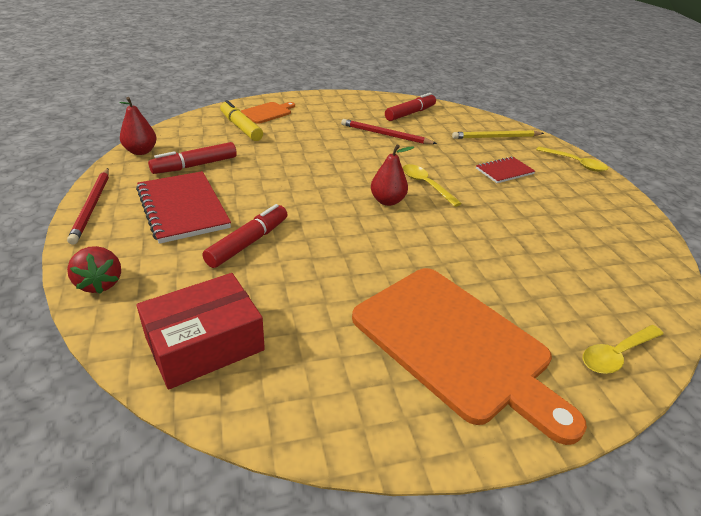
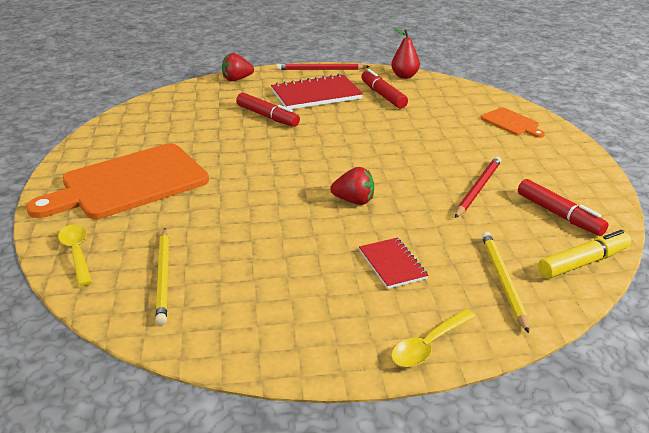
camera: 100 degrees right, 5 degrees down
(205, 344) = (173, 107): red box -> none
(241, 127) = (466, 110): yellow marker -> yellow marker (583, 262)
(387, 201) = (322, 175): red pear -> none
(426, 185) = (354, 201): yellow spoon -> red strawberry
(601, 280) = (164, 277): none -> yellow pencil

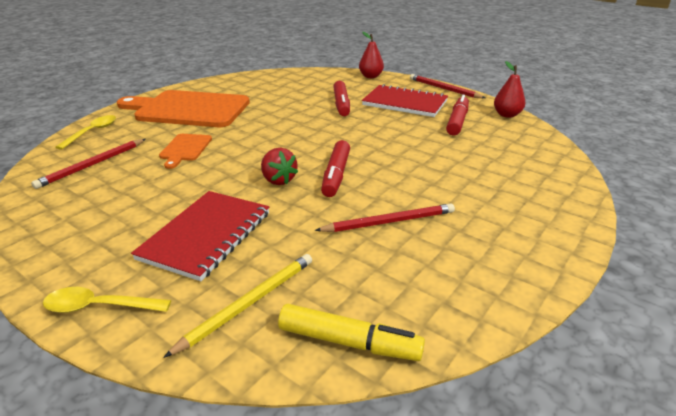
camera: 45 degrees right, 0 degrees up
(164, 277) = (93, 165): yellow pencil -> red pencil
(237, 79) = (371, 76): red strawberry -> red pear
(392, 264) = (206, 235): red notebook -> red notebook, size x1.73
(511, 123) = (539, 187): orange cutting board -> orange cutting board (185, 149)
(559, 215) = (419, 286): red marker -> red marker (336, 175)

